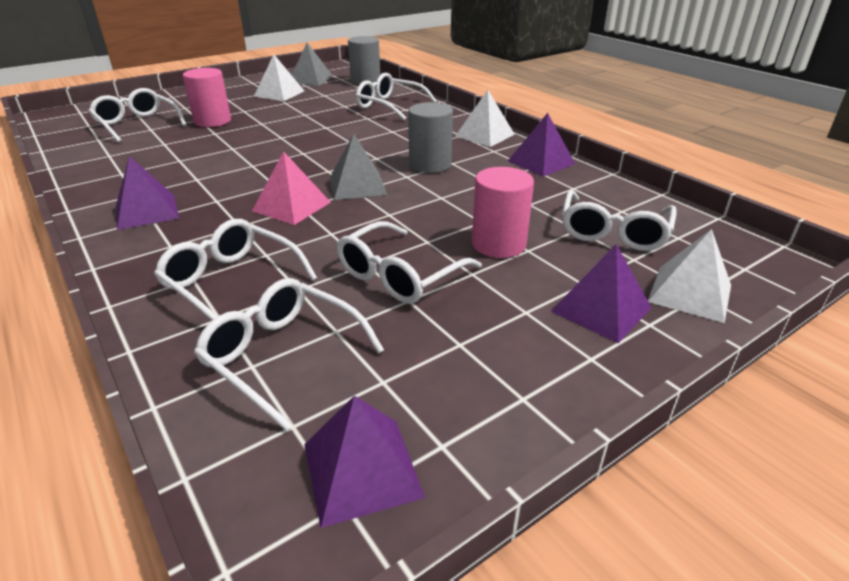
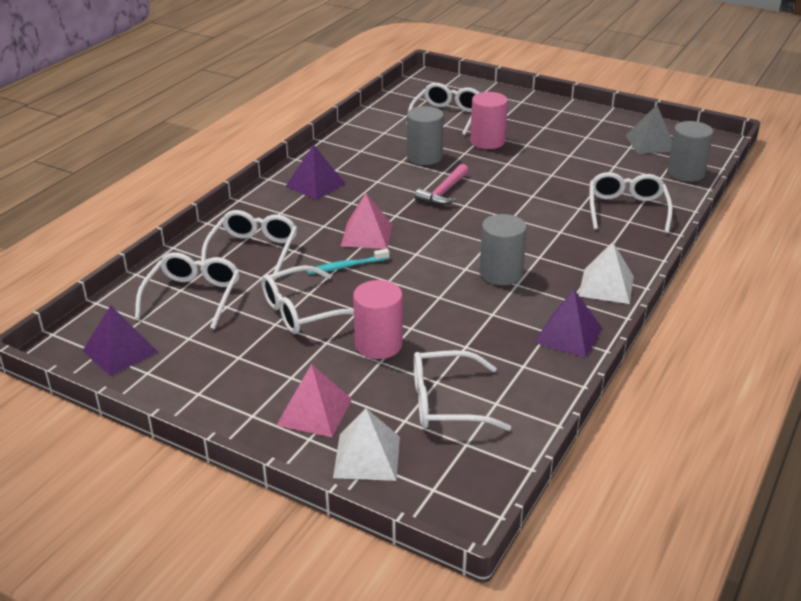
camera: 65 degrees right, 0 degrees up
(191, 149) = (424, 157): none -> grey cylinder
(268, 155) = (444, 192): none -> pink hammer
(279, 93) = (589, 143): white pyramid -> none
(337, 230) = (346, 266): none -> turquoise toothbrush
(357, 186) = (425, 251): grey pyramid -> none
(399, 275) = (302, 311): white glasses -> white glasses turned 45 degrees counterclockwise
(601, 309) = (314, 412): purple pyramid -> pink pyramid

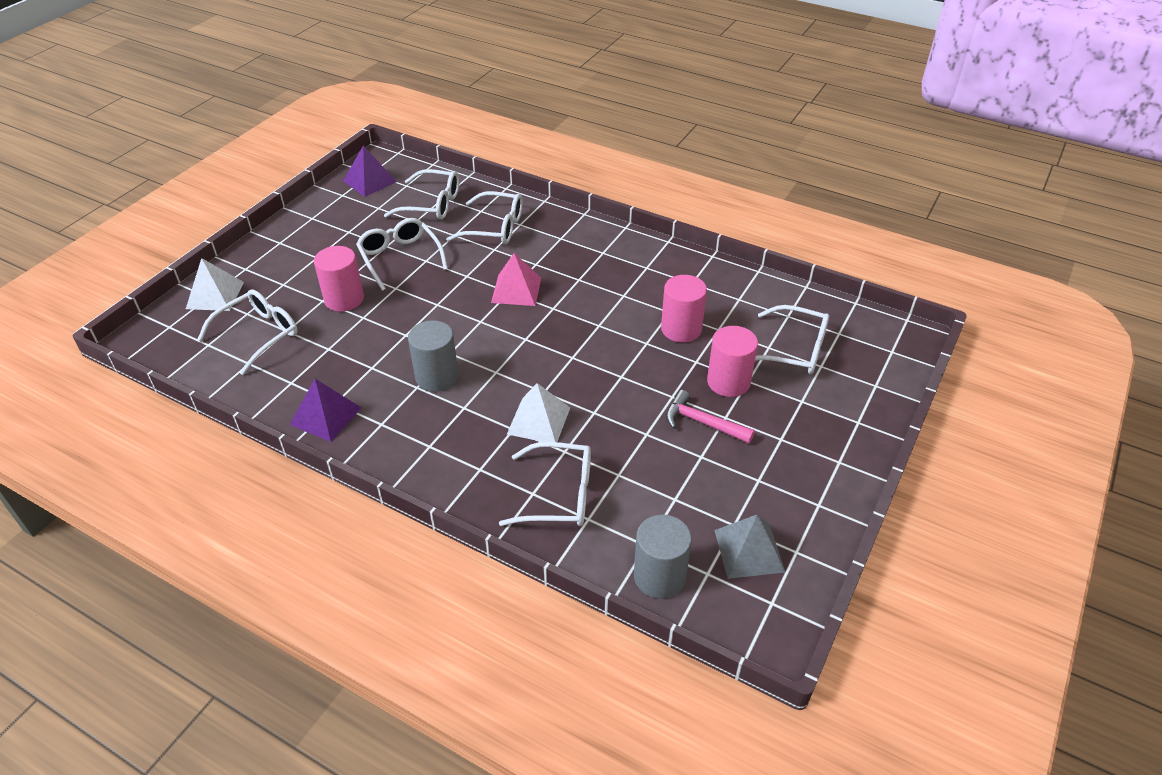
camera: 90 degrees right, 10 degrees up
(314, 412) = (272, 269): pink pyramid -> none
(315, 185) = (613, 256): purple pyramid -> none
(346, 266) = (464, 279): turquoise toothbrush -> none
(424, 157) = (681, 329): grey cylinder -> pink cylinder
(444, 192) = (600, 342): pink hammer -> pink hammer (702, 423)
(446, 403) = (258, 335): white glasses -> white glasses turned 45 degrees clockwise
(606, 286) = (401, 454): white pyramid -> white pyramid (538, 420)

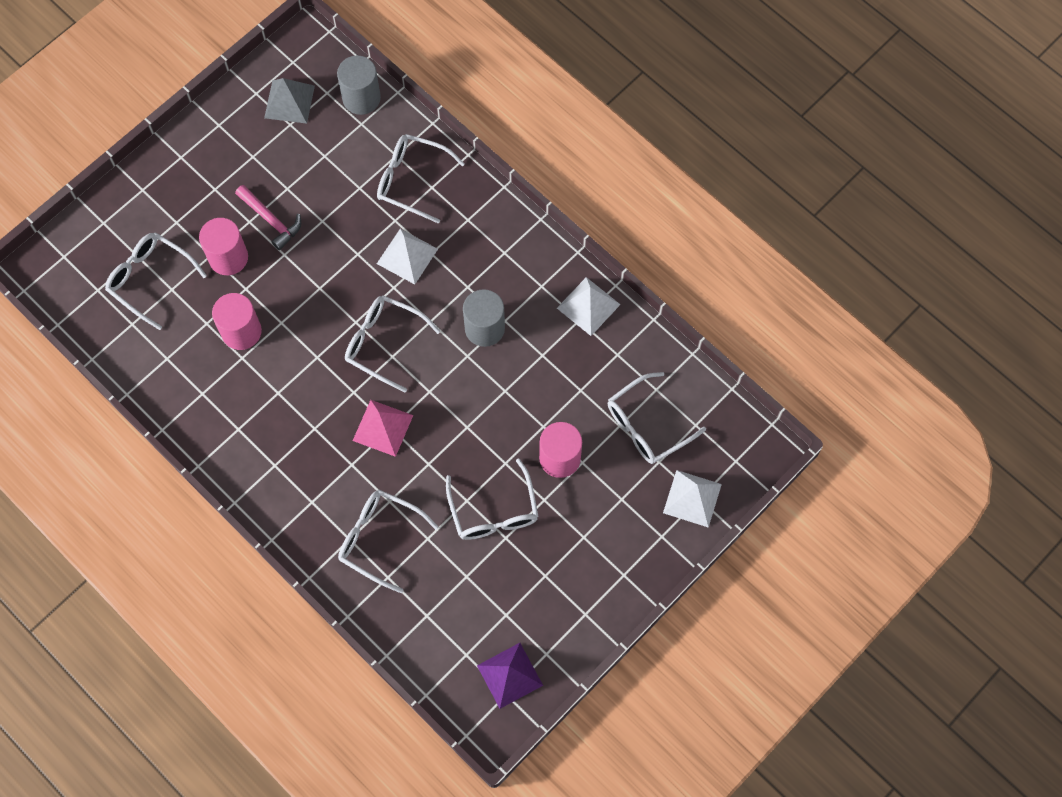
camera: 165 degrees left, 25 degrees up
(325, 416) = (588, 306): purple pyramid -> white pyramid
(432, 204) = (442, 604): white glasses -> white glasses (384, 343)

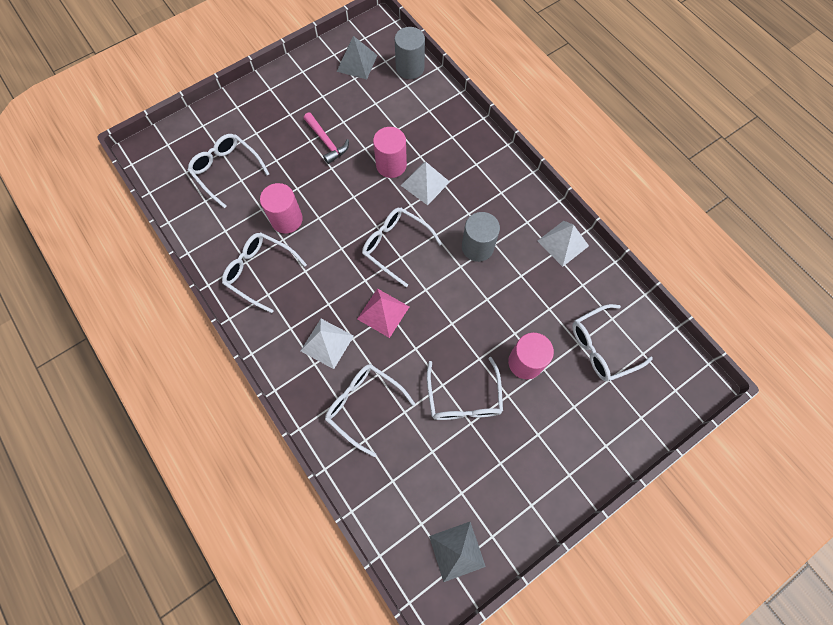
camera: 10 degrees right, 0 degrees up
(228, 257) = (289, 164): pink cylinder -> pink cylinder (391, 165)
(411, 180) = (437, 129): white glasses -> white glasses (260, 272)
(509, 675) = (457, 551): purple pyramid -> grey pyramid
(692, 498) = (635, 416): white pyramid -> white pyramid (327, 343)

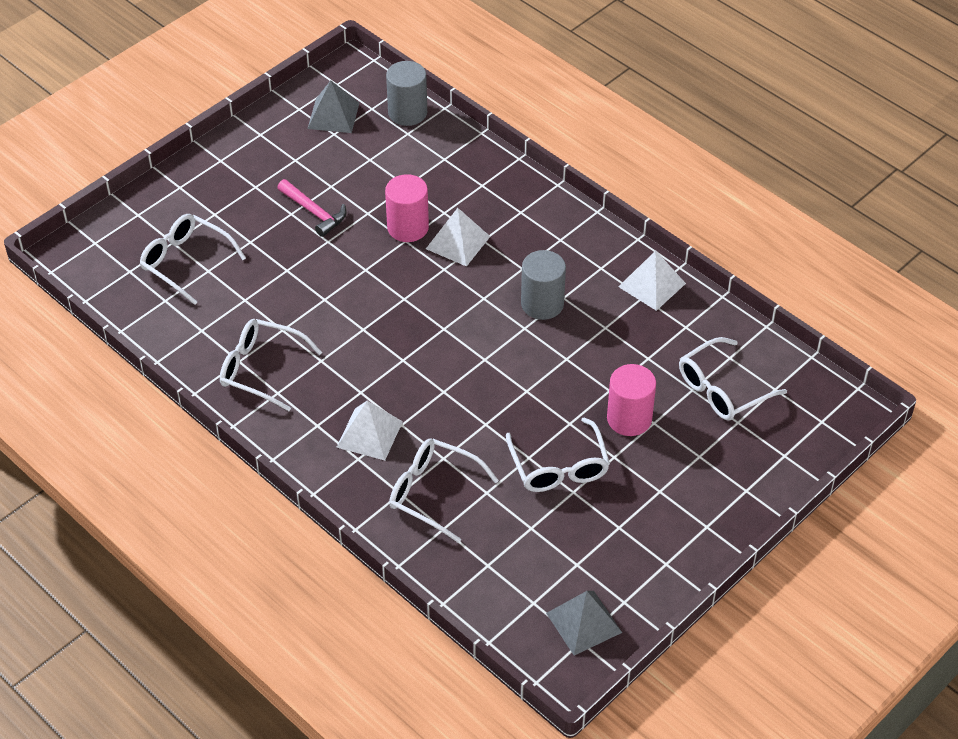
camera: 10 degrees left, 20 degrees down
(286, 219) = (282, 307): pink cylinder -> none
(383, 312) = (435, 391): pink pyramid -> none
(395, 246) = (434, 317): white glasses -> none

